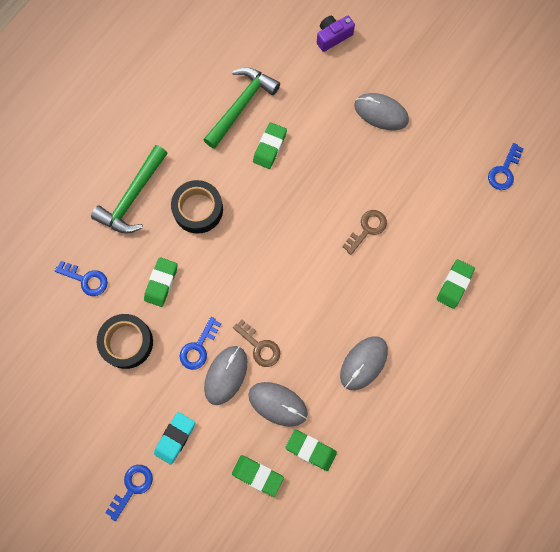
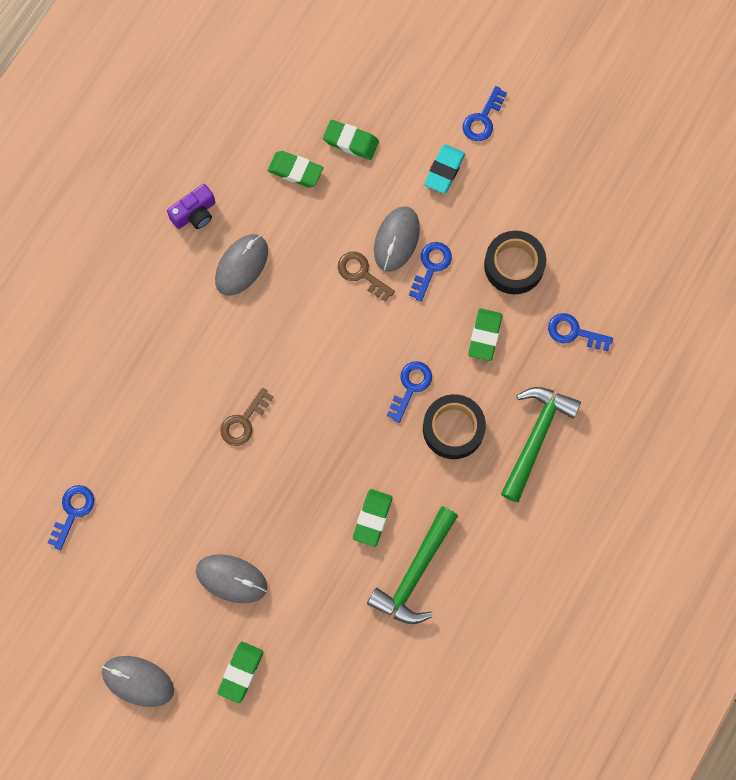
camera: 175 degrees right, 0 degrees up
(228, 246) = (411, 386): none -> blue key
(278, 404) = (335, 214): grey mouse -> grey mouse (138, 681)
(333, 37) = (301, 687): purple camera -> purple camera (195, 213)
(454, 284) = (137, 363): green eraser -> green eraser (241, 672)

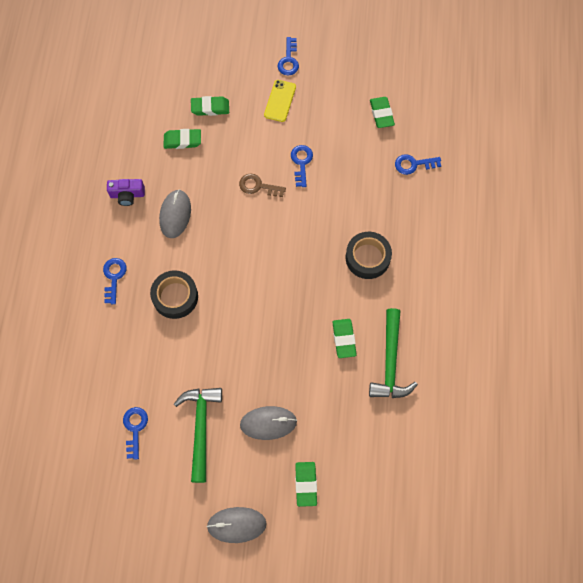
camera: 25 degrees left, 5 degrees down
(195, 213) = (127, 195): purple camera -> purple camera turned 60 degrees clockwise
(243, 422) = (225, 315): brown key -> none
(396, 240) = (270, 155): grey mouse -> none
(411, 386) = (326, 243): blue key -> blue key (114, 277)
(444, 171) = (280, 101): turquoise eraser -> yellow phone
(485, 336) = (358, 191): green eraser -> green eraser (381, 114)
(514, 265) = (354, 140): black tape -> black tape (175, 297)
(536, 437) = (423, 239): green hammer -> green hammer (200, 427)

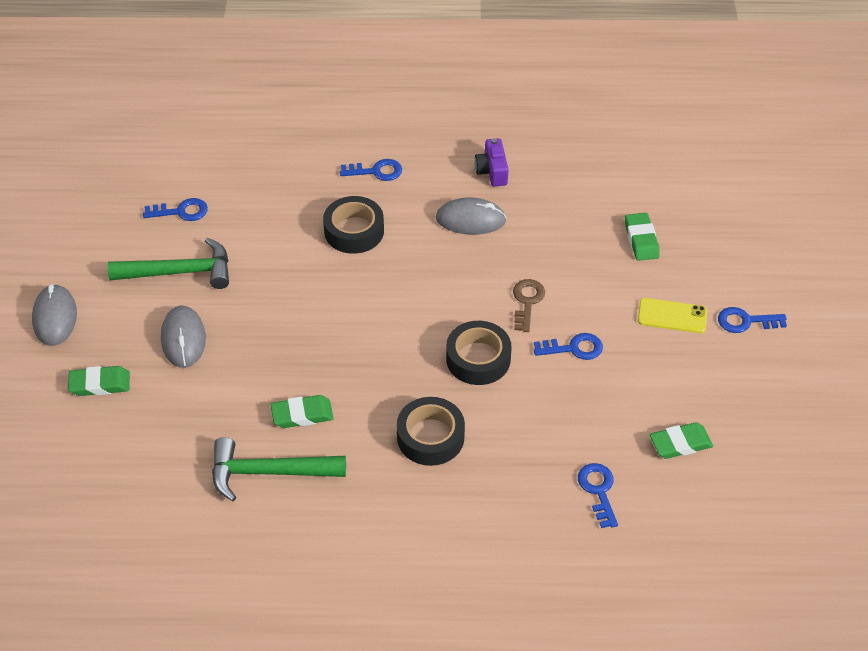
camera: 85 degrees right, 20 degrees down
(182, 140) = (583, 216): green eraser -> none
(305, 222) = (478, 359): none -> black tape

